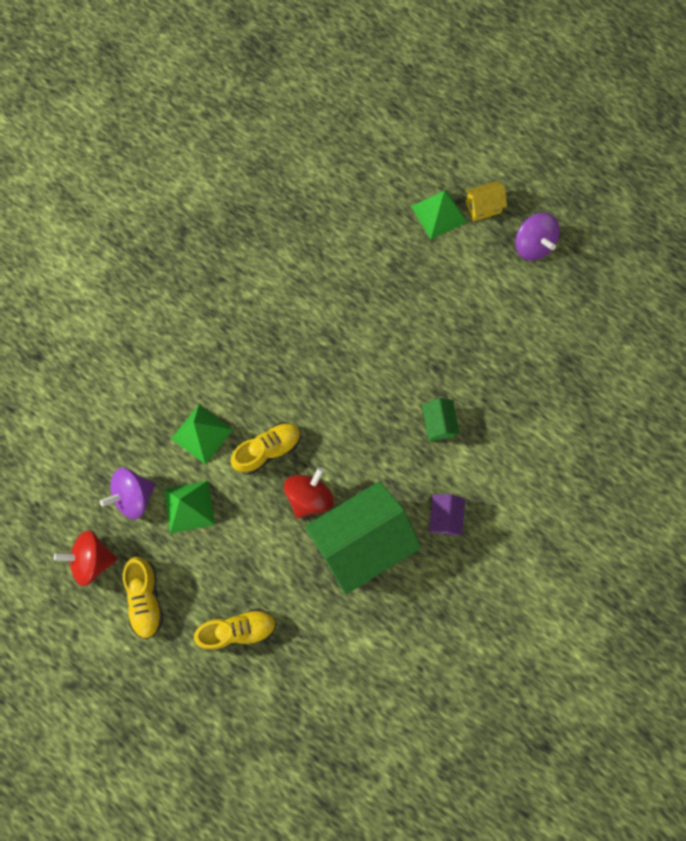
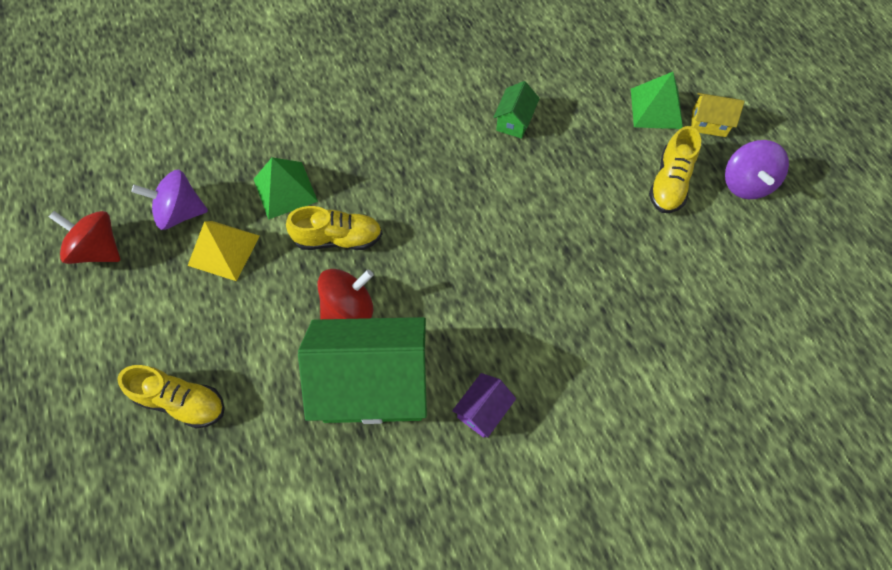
camera: 30 degrees right, 10 degrees down
(146, 598) = (117, 315): yellow shoe -> yellow shoe (669, 182)
(189, 506) = (224, 250): green pyramid -> yellow pyramid
(438, 424) = (535, 307): green house -> green house (514, 121)

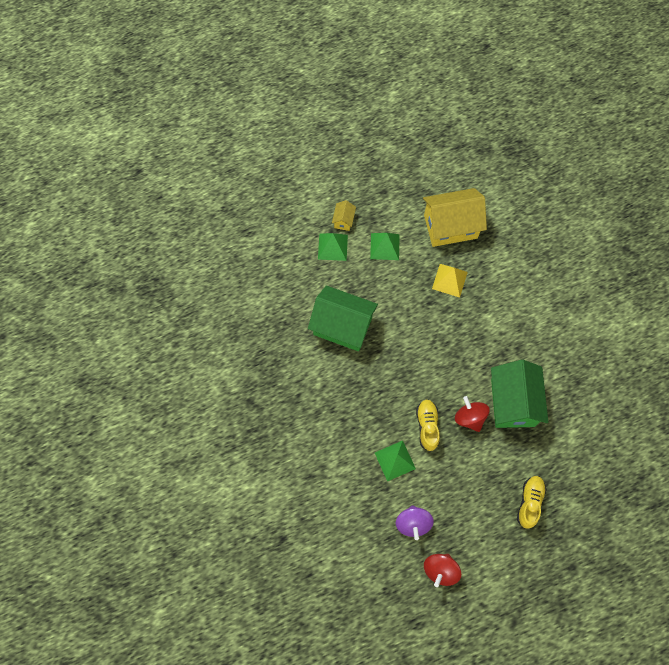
camera: 90 degrees left, 5 degrees up
(224, 250) = (437, 492): yellow pyramid -> yellow pyramid (449, 280)
(483, 411) = (522, 348): purple house -> none
(514, 121) = (342, 326): green house -> green house, size x2.30
(669, 182) = (384, 246): yellow shoe -> green pyramid
(730, 292) = (450, 226): none -> yellow house
(745, 183) = (384, 208): purple spinning top -> none

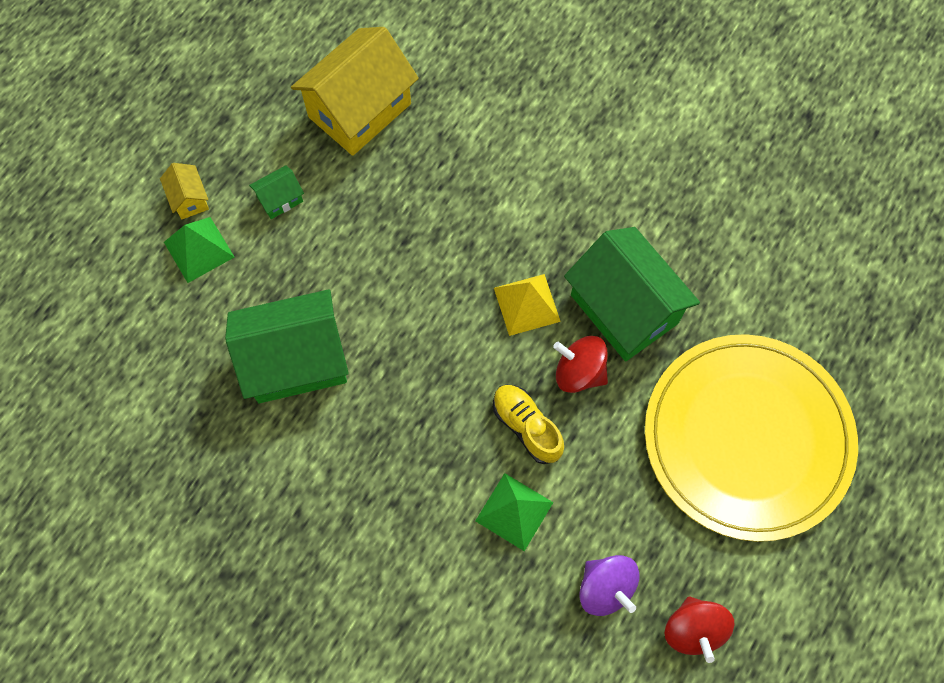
camera: 35 degrees left, 0 degrees up
(384, 246) = (280, 199): green pyramid -> green house
(449, 280) = (412, 189): yellow pyramid -> yellow pyramid (526, 304)
(529, 502) = (747, 438): yellow shoe -> yellow plate

